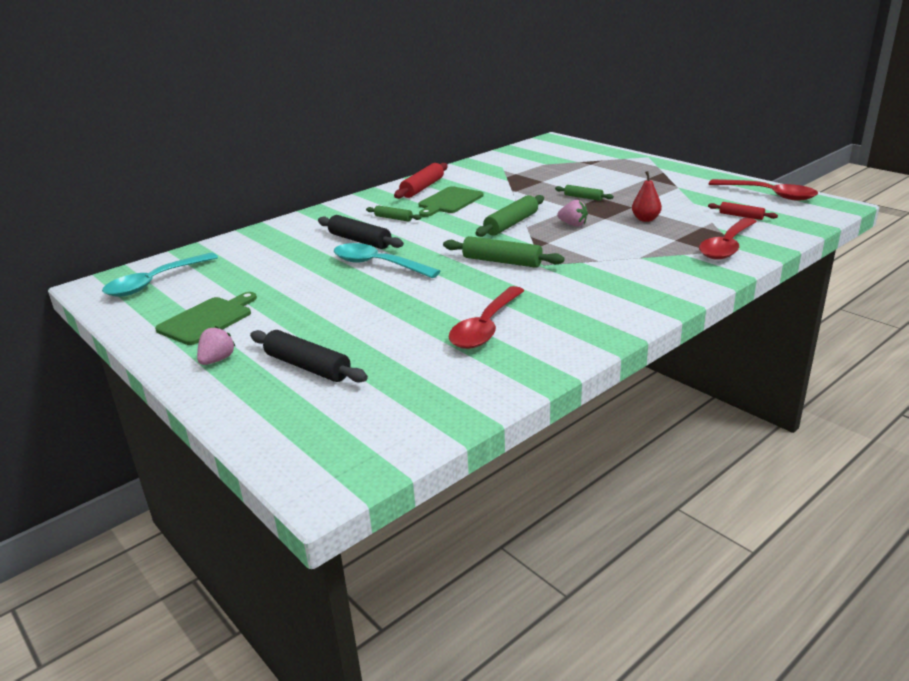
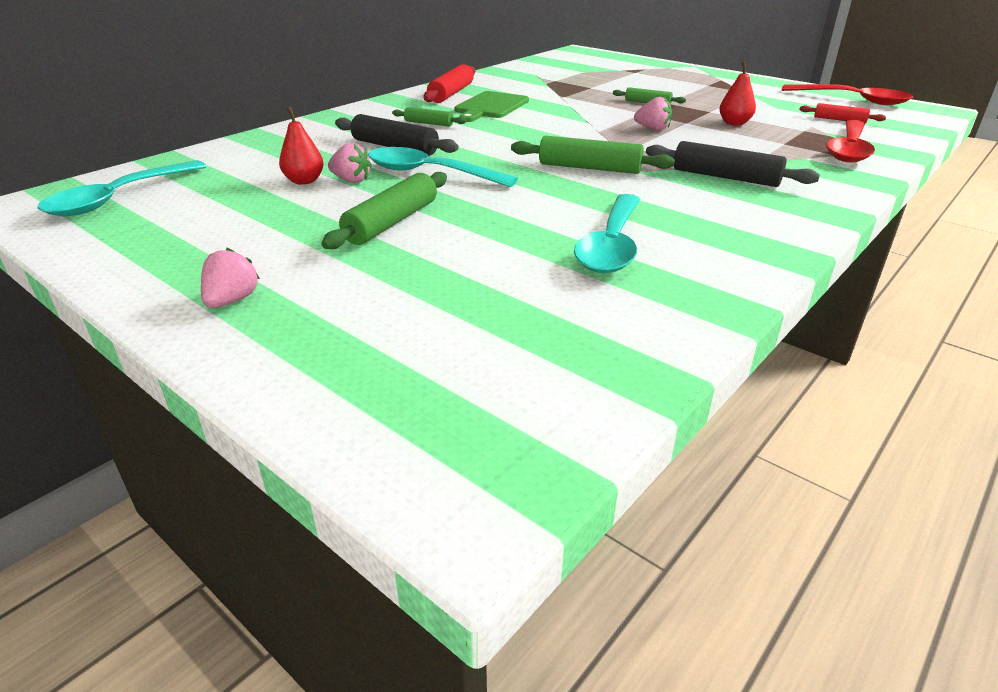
camera: 10 degrees left, 5 degrees up
(207, 319) = (206, 244): green cutting board -> none
(285, 270) = (304, 181): none -> red pear
(308, 366) = (377, 305): black rolling pin -> black rolling pin (726, 177)
(318, 270) = (351, 180): none -> pink strawberry
(486, 327) = (611, 245): red spoon -> turquoise spoon
(511, 224) = (578, 128): green rolling pin -> green rolling pin (392, 222)

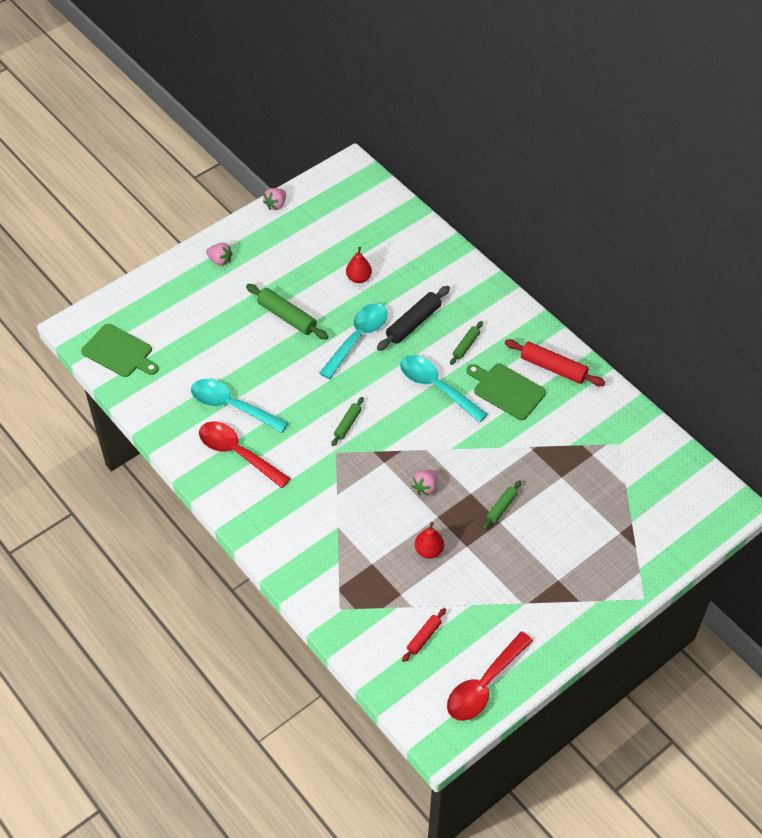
camera: 100 degrees right, 20 degrees up
(118, 198) = (351, 202): turquoise spoon -> turquoise spoon (436, 387)
(351, 180) = (354, 300): pink strawberry -> pink strawberry (276, 205)
(536, 398) = (119, 352): none -> green cutting board
(589, 168) = (347, 424): green rolling pin -> green rolling pin, size x0.58
(726, 177) = (312, 496): black rolling pin -> none
(848, 149) = (348, 601): red spoon -> red spoon (237, 453)

